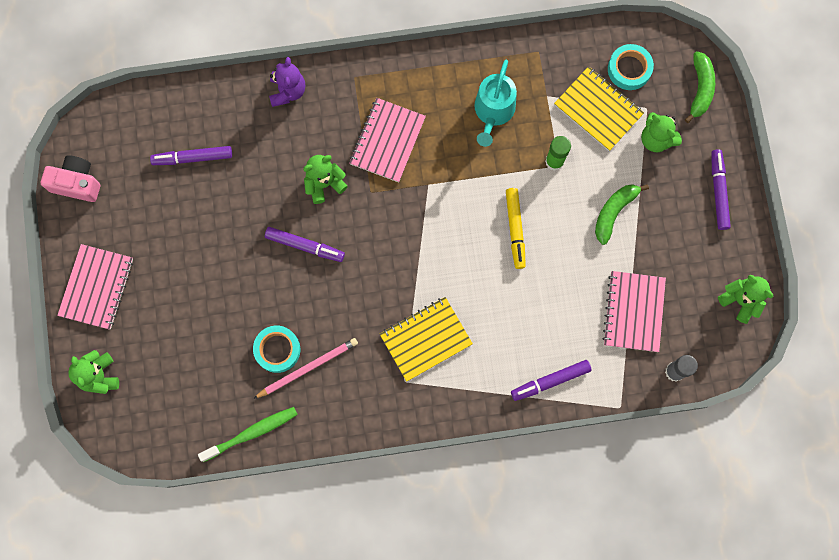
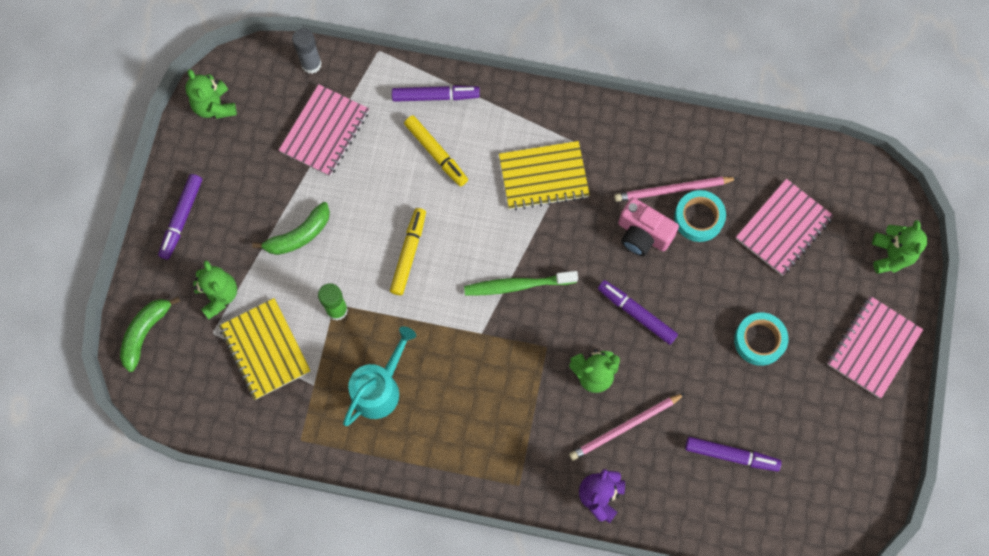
camera: 160 degrees left, 5 degrees down
(76, 183) = (870, 472): pink camera -> pink camera (643, 234)
(251, 433) = (749, 148): green toothbrush -> green toothbrush (517, 285)
(285, 150) = (625, 427): none -> pink pencil
(387, 141) = (508, 397): pink notebook -> pink notebook (783, 228)
(528, 327) = (436, 153): none -> yellow marker
(629, 69) = (210, 383): turquoise tape -> turquoise tape (759, 340)

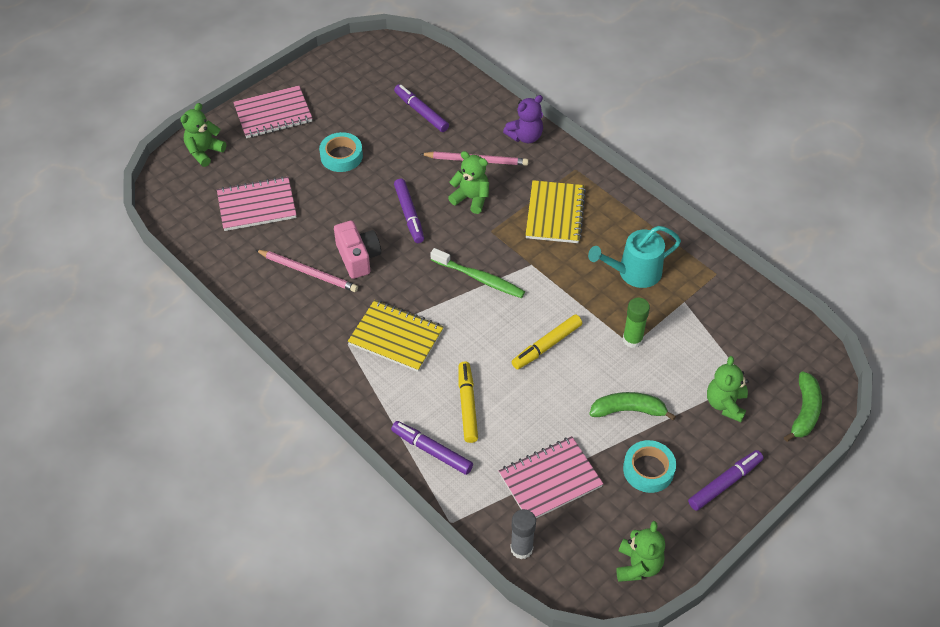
camera: 145 degrees left, 20 degrees down
(145, 333) = (804, 411): green banana -> green banana turned 45 degrees counterclockwise
(265, 349) = (708, 345): yellow notebook -> yellow notebook (555, 213)
(698, 218) = (308, 244): turquoise tape -> turquoise tape (648, 469)

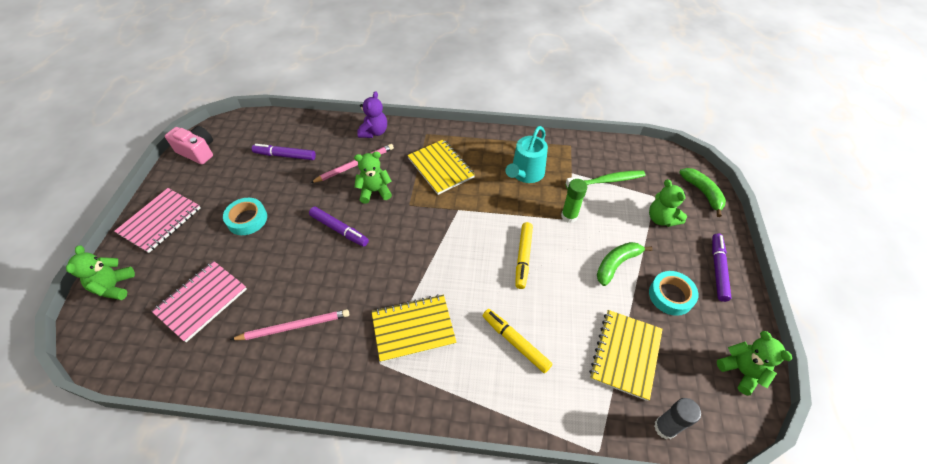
camera: 40 degrees left, 0 degrees up
(358, 257) = (327, 287): pink camera -> pink camera (197, 151)
(432, 451) = (526, 401): purple marker -> none
(479, 278) = (433, 242): green toothbrush -> green toothbrush (607, 181)
(550, 480) = (625, 354): pink notebook -> yellow notebook

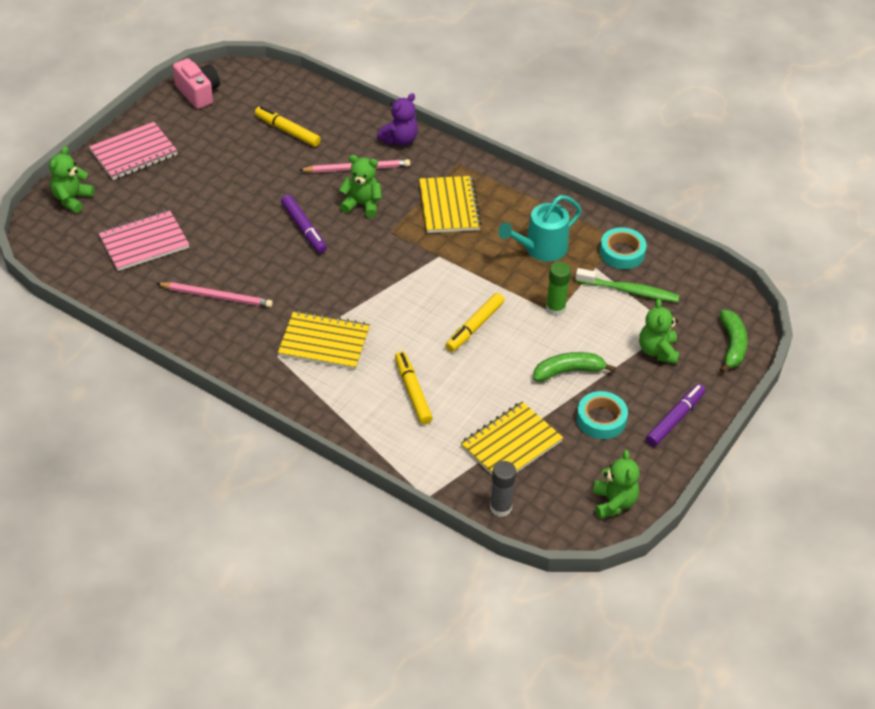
camera: 25 degrees right, 5 degrees down
(247, 219) = (218, 183): turquoise tape -> turquoise tape (622, 252)
(285, 155) = (287, 131): purple marker -> yellow marker

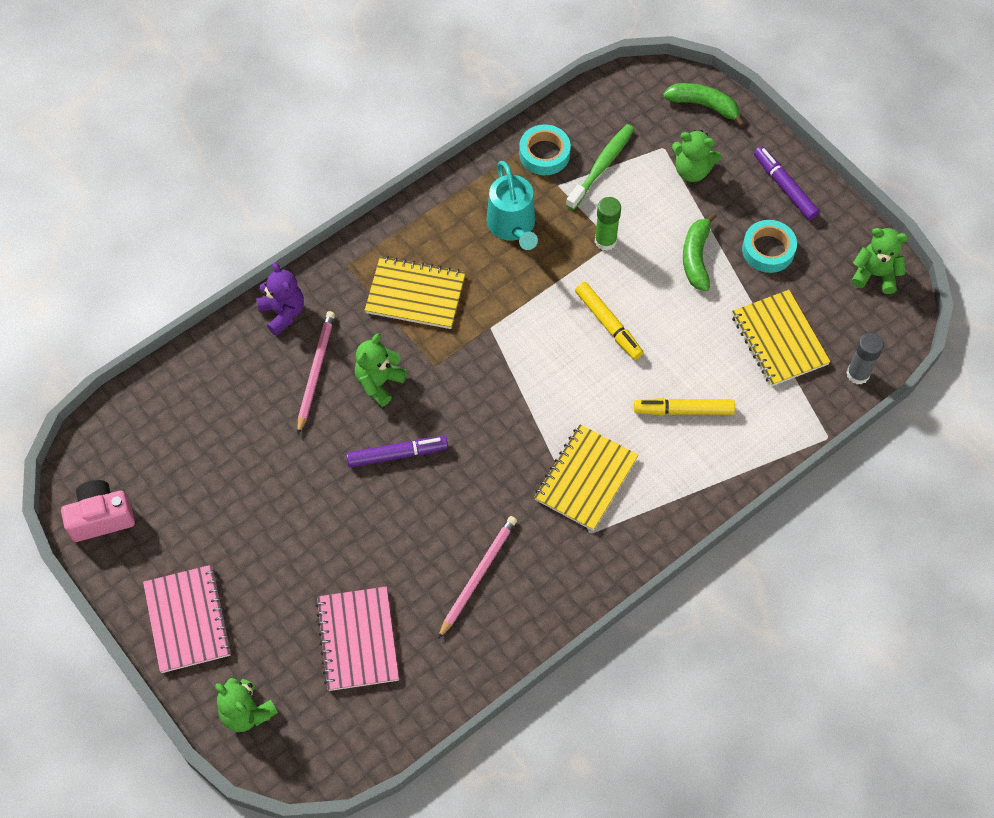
camera: 70 degrees left, 15 degrees up
(287, 131) = (218, 430): yellow marker -> none

